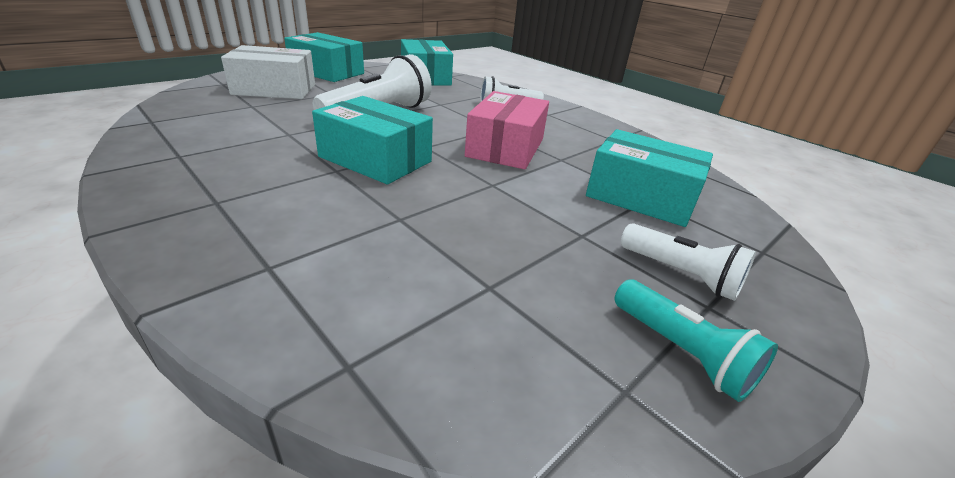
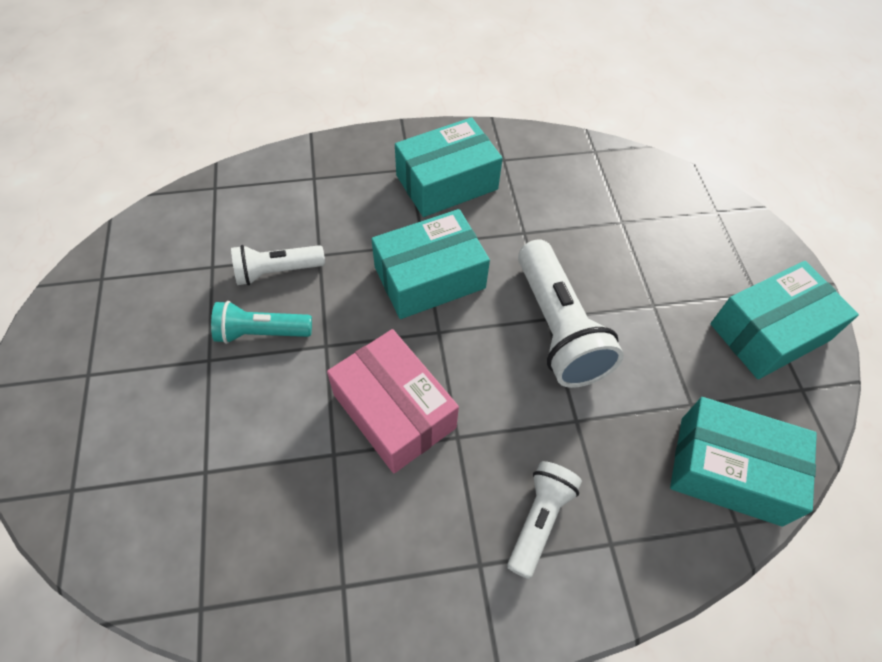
camera: 125 degrees right, 25 degrees up
(274, 89) = (682, 253): white box -> none
(641, 197) = (212, 468): turquoise box -> turquoise box (447, 182)
(681, 274) = (119, 388): white flashlight -> white flashlight (277, 271)
(681, 352) = (87, 323): turquoise flashlight -> turquoise flashlight (261, 332)

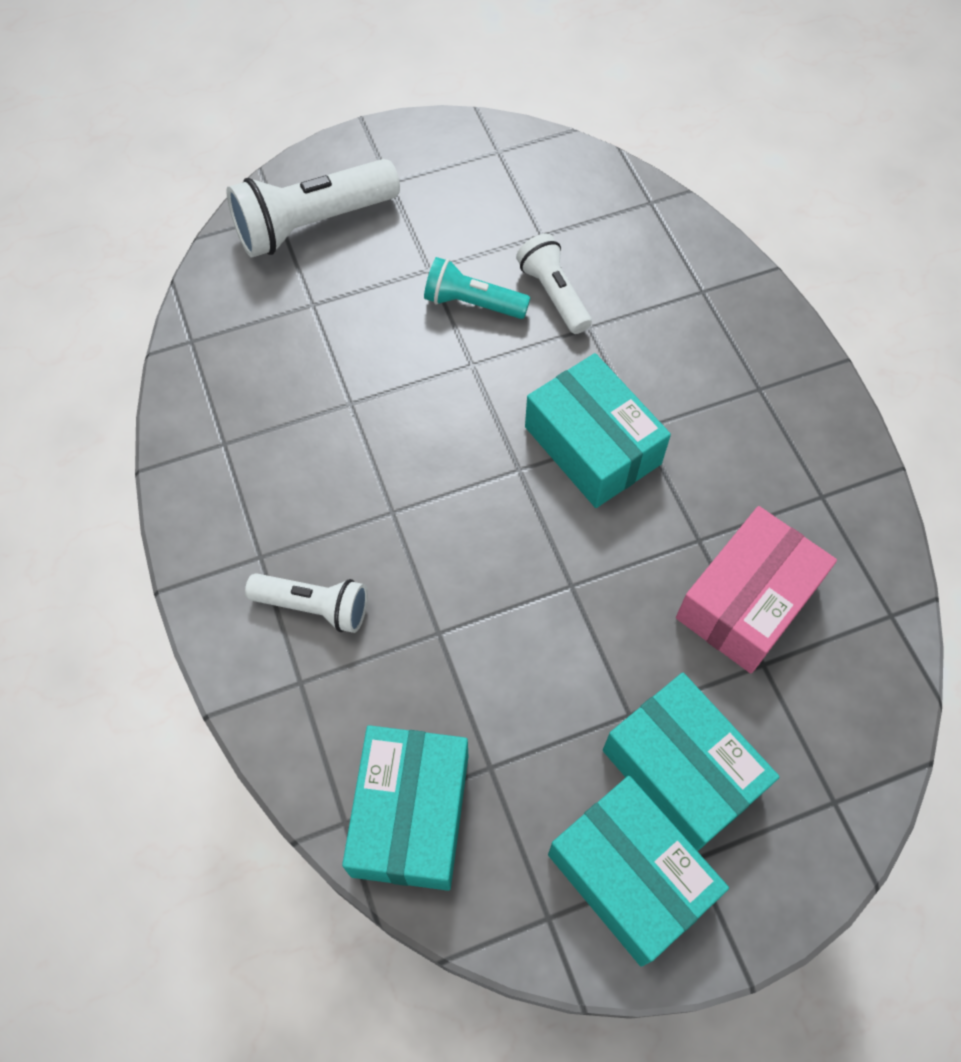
camera: 80 degrees right, 5 degrees up
(261, 332) = (472, 303): turquoise flashlight -> turquoise flashlight turned 60 degrees counterclockwise
(394, 411) = (409, 446): pink box -> pink box (747, 601)
(447, 182) = (752, 435): turquoise box -> turquoise box (681, 771)
(557, 328) = (560, 598): white flashlight -> white flashlight (312, 224)

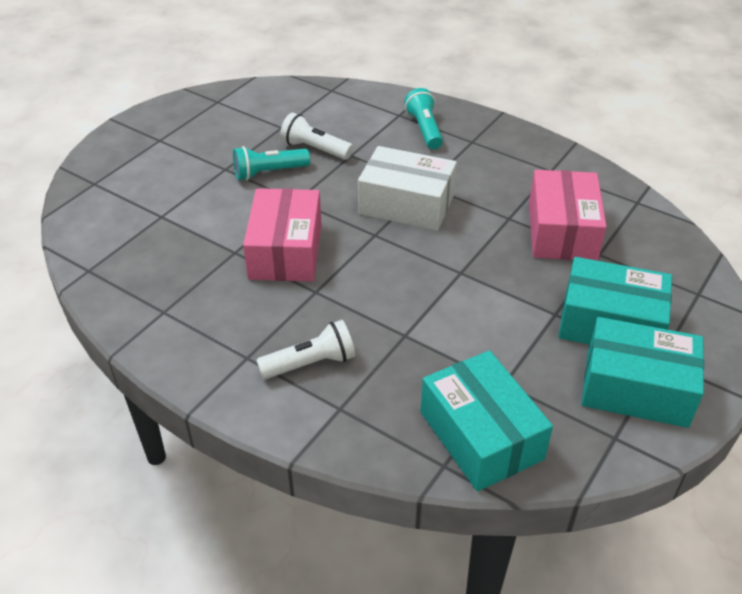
camera: 35 degrees left, 20 degrees down
(312, 224) = (124, 178): white flashlight -> none
(403, 435) = (285, 251): none -> pink box
(592, 445) = (406, 204): turquoise box -> white box
(715, 335) = (424, 129): none -> turquoise flashlight

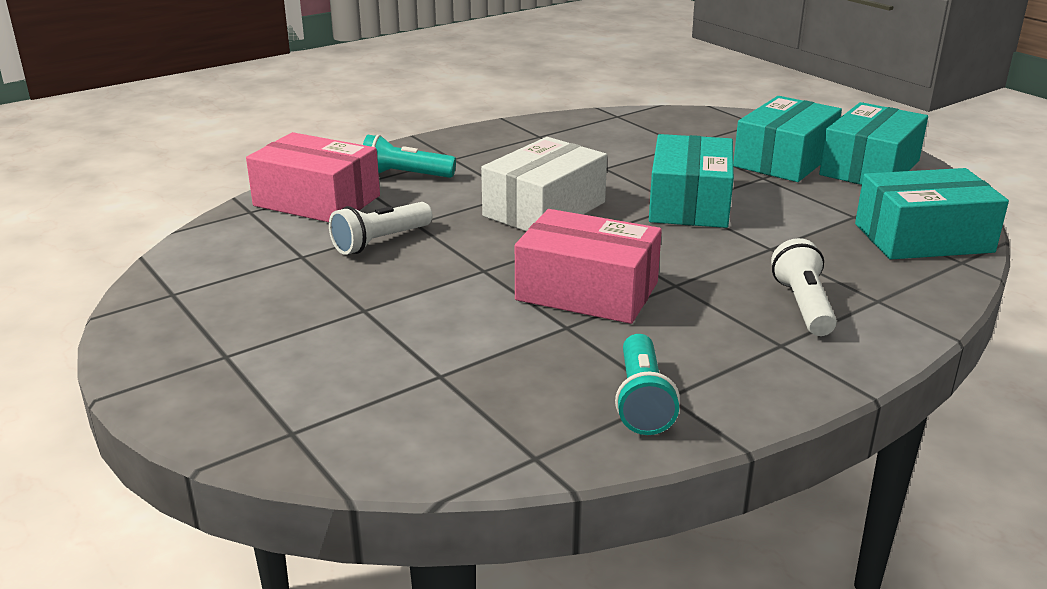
camera: 70 degrees left, 15 degrees down
(268, 172) = (405, 279): turquoise flashlight -> turquoise flashlight (642, 401)
(465, 276) = (689, 203): none -> turquoise box
(561, 231) = (642, 151): pink box -> pink box (317, 201)

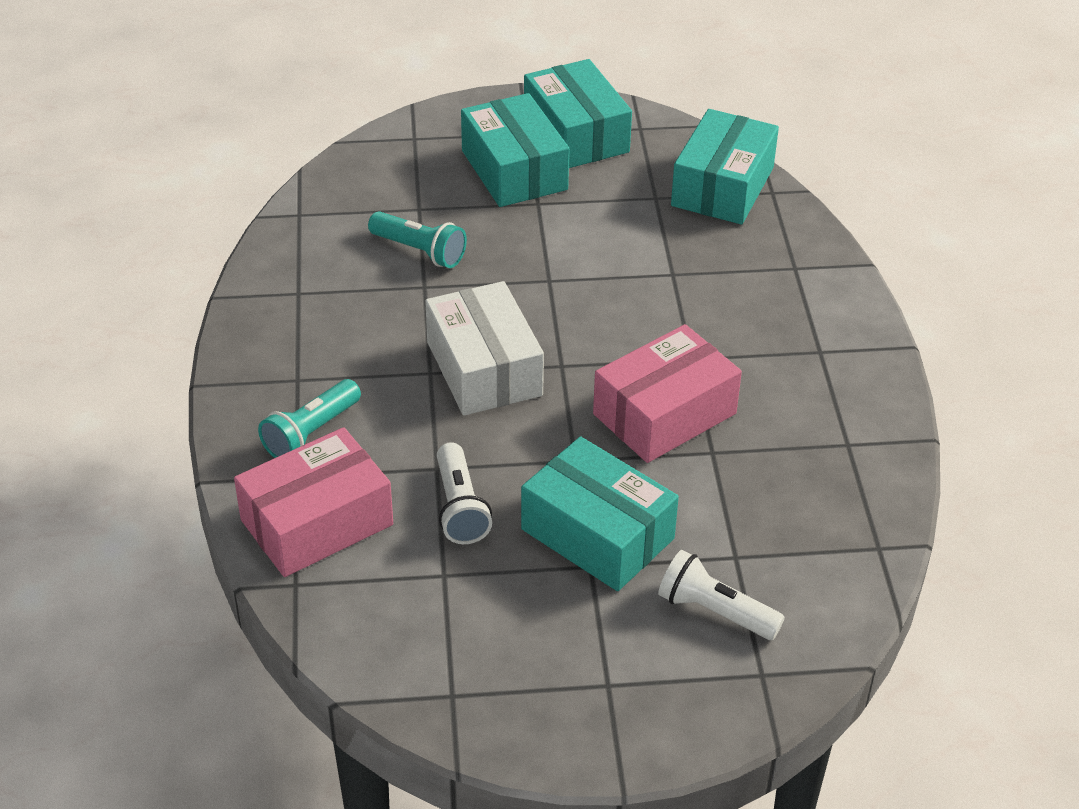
camera: 60 degrees left, 15 degrees up
(642, 401) = (846, 461): turquoise flashlight -> turquoise flashlight (420, 251)
(689, 203) = (552, 274): turquoise box -> turquoise box (597, 534)
(803, 305) = (775, 309): white flashlight -> white flashlight (715, 611)

